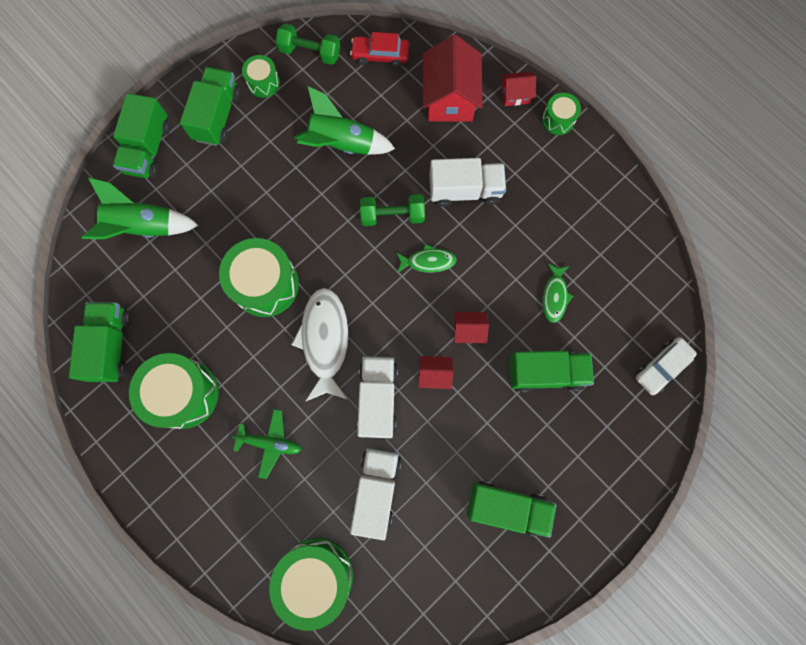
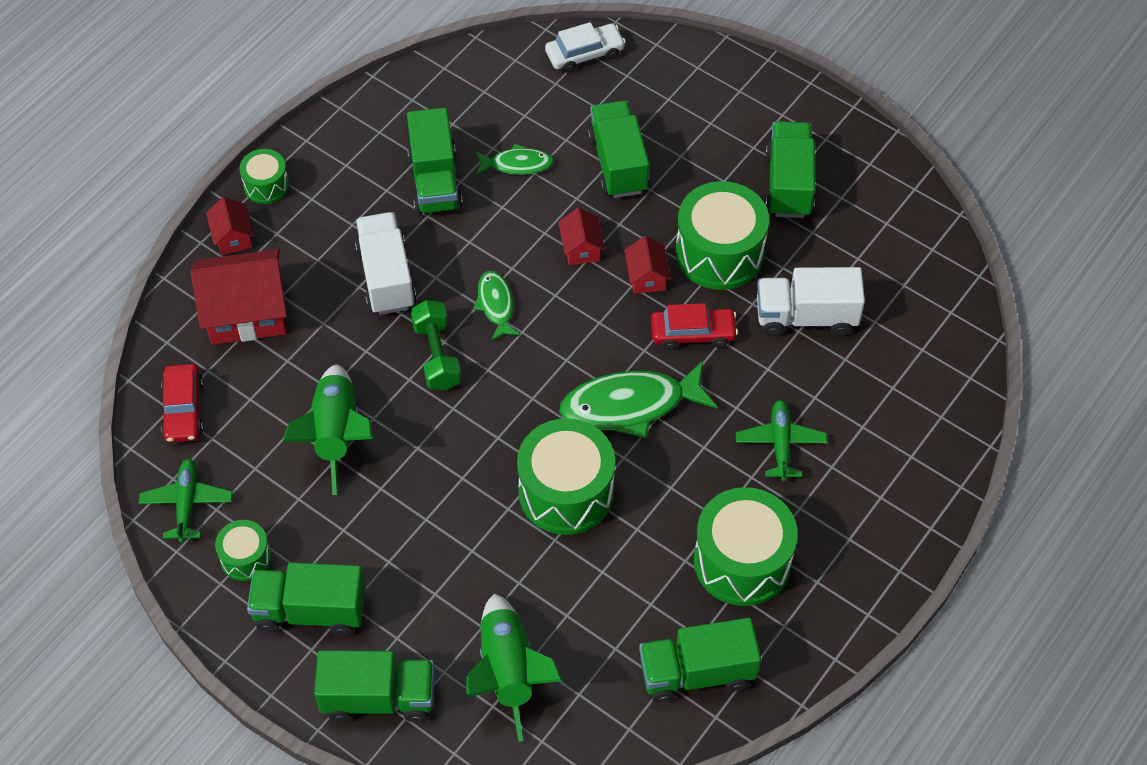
camera: 100 degrees left, 20 degrees down
(310, 52) = (187, 503): green dumbbell -> green plane
(316, 576) = (925, 363): green drum -> green drum (719, 253)
(325, 341) = (630, 405): white fish -> green fish
(378, 399) = (693, 333): white truck -> red car
(546, 234) = (435, 181): none -> green truck
(661, 367) = (584, 54): white car -> white car turned 60 degrees counterclockwise

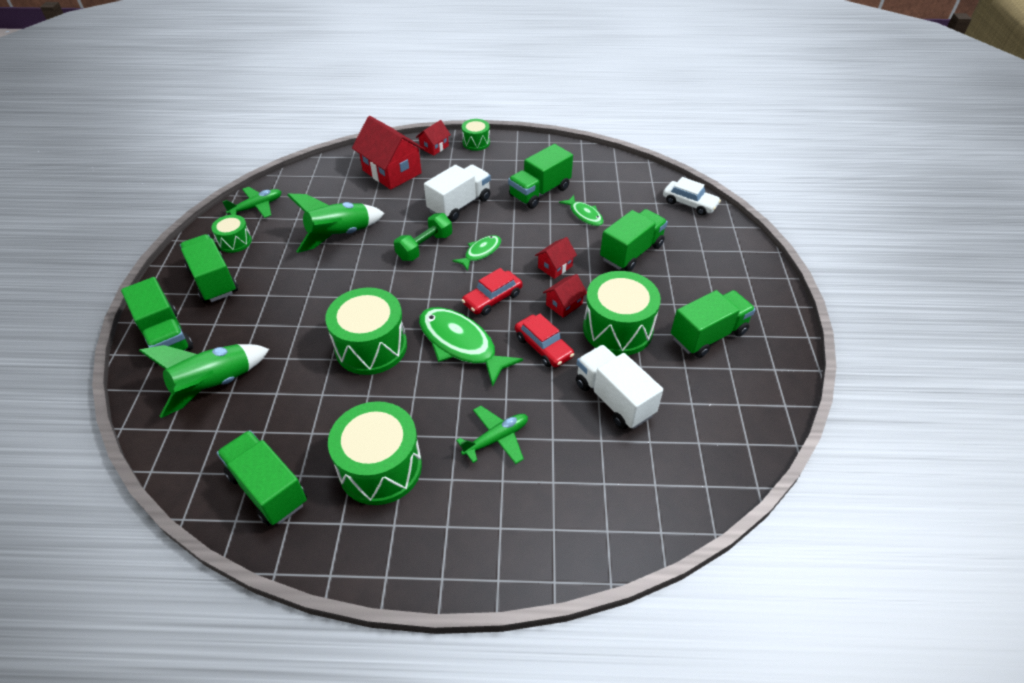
camera: 55 degrees right, 10 degrees down
(183, 409) = (315, 180): red car -> red car (492, 298)

